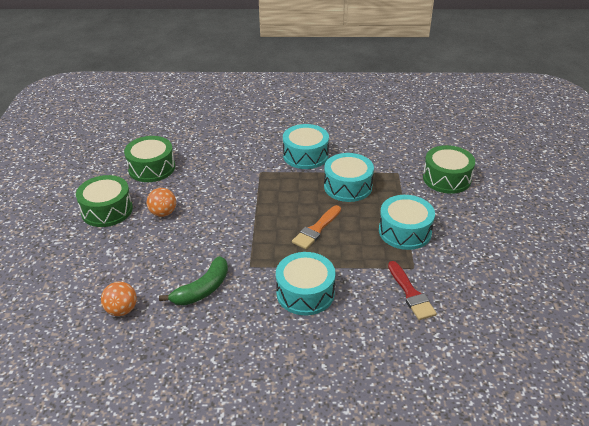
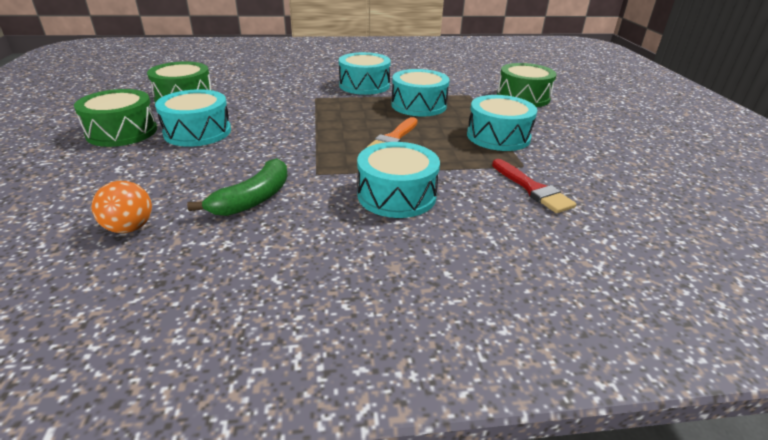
camera: 10 degrees left, 5 degrees down
(163, 213) = (197, 132): orange ball -> turquoise drum

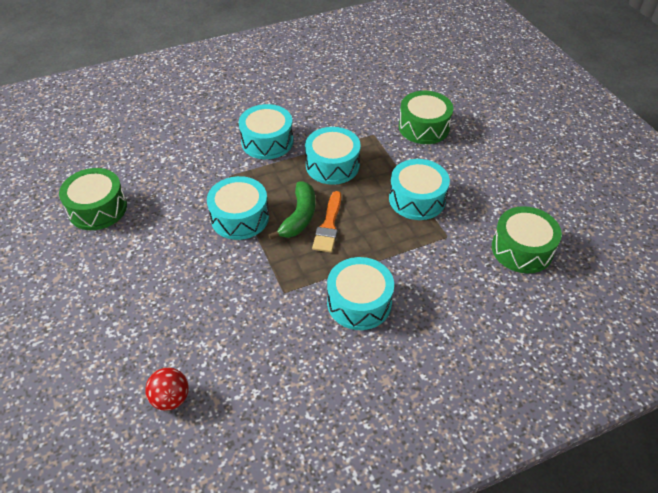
camera: 15 degrees left, 15 degrees up
(122, 132) = (75, 280): green drum -> green drum (522, 249)
(130, 228) = (171, 398): orange ball -> red ball
(197, 132) = (147, 261): turquoise drum -> turquoise drum (240, 217)
(253, 199) = (248, 338): green banana -> green banana (299, 217)
(532, 189) = (460, 266): red brush -> none

